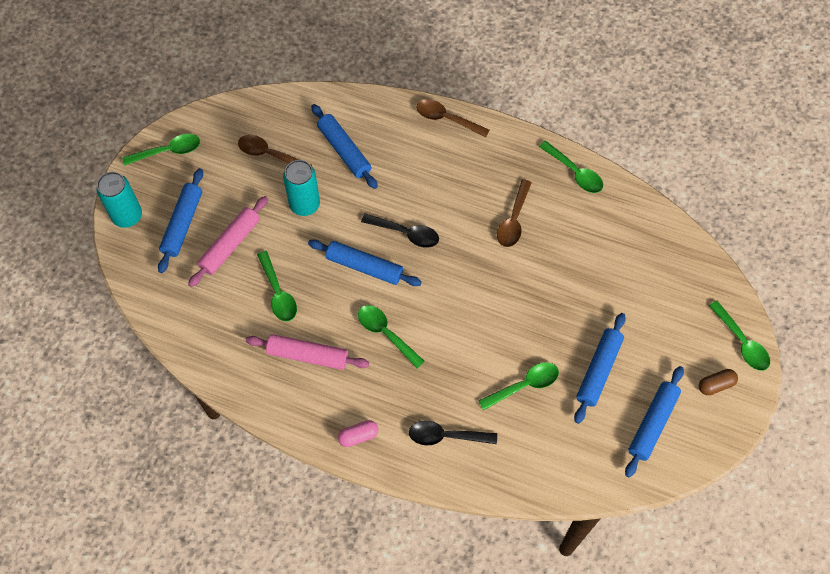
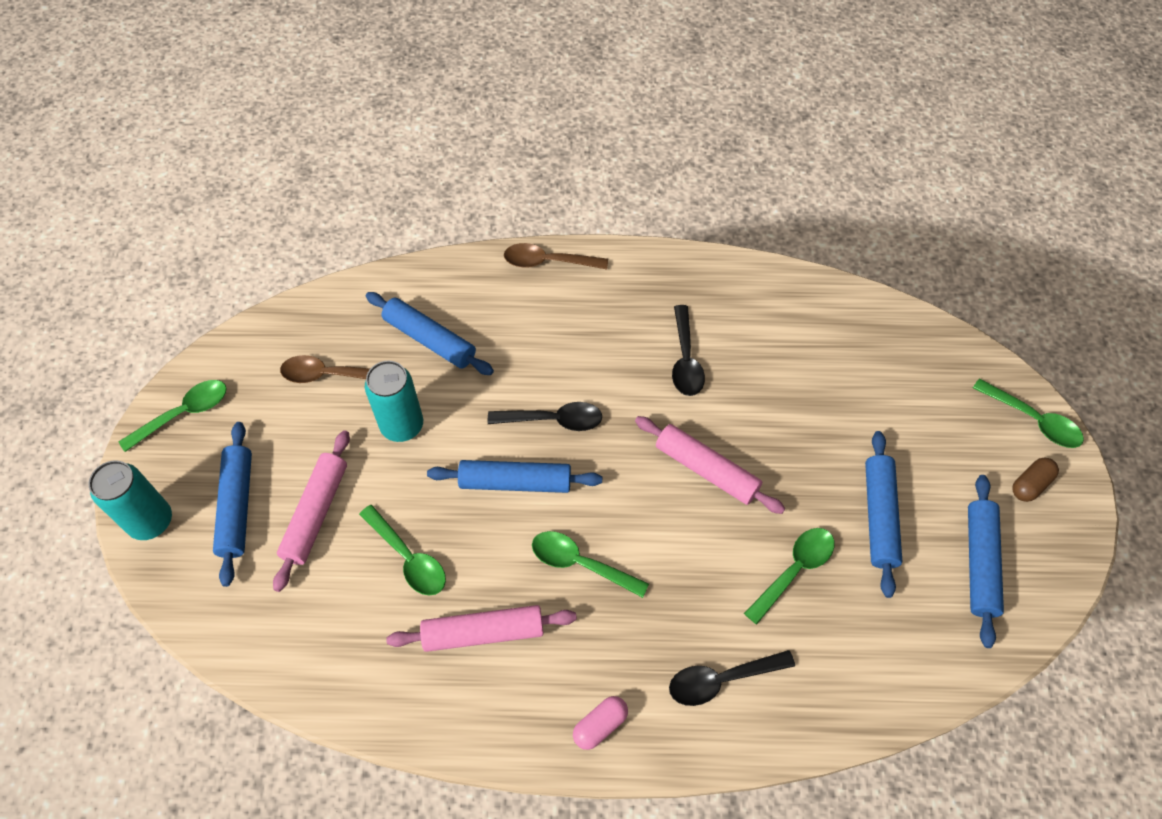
camera: 20 degrees left, 5 degrees down
(495, 300) = (706, 469): none -> pink rolling pin
(513, 220) = (685, 359): brown spoon -> black spoon
(574, 172) = (734, 278): green spoon -> none

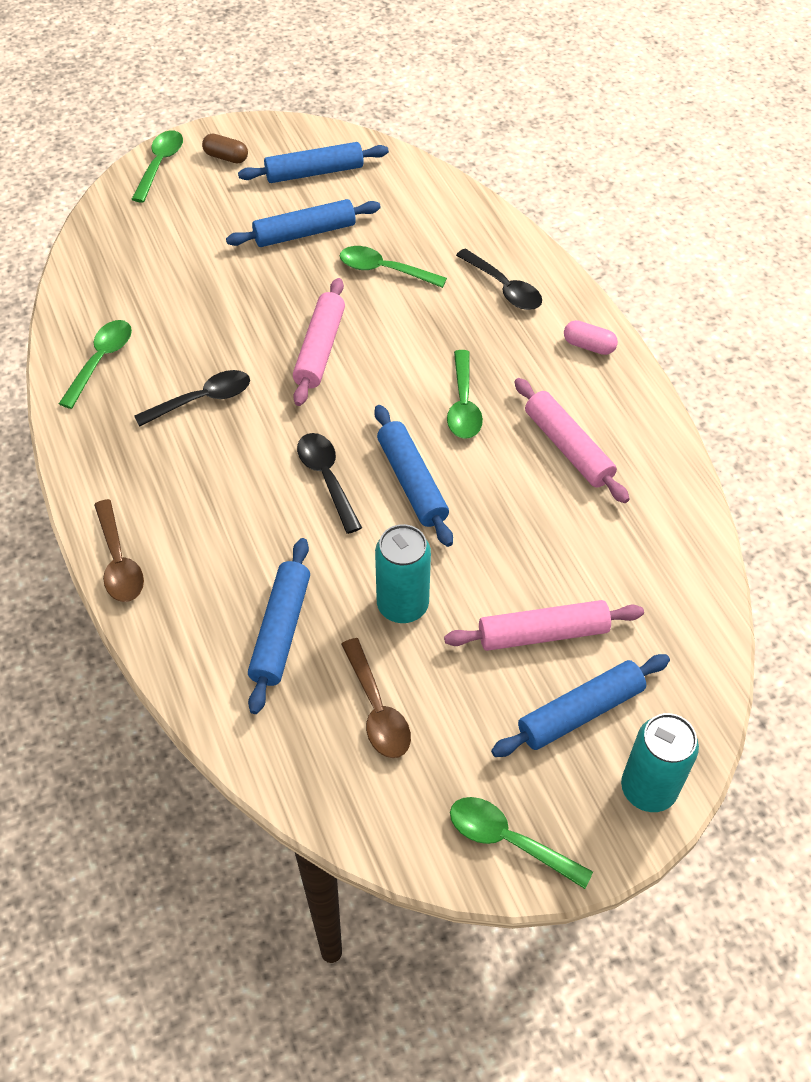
camera: 115 degrees left, 5 degrees down
(408, 558) = (538, 532): green spoon -> green spoon (101, 361)

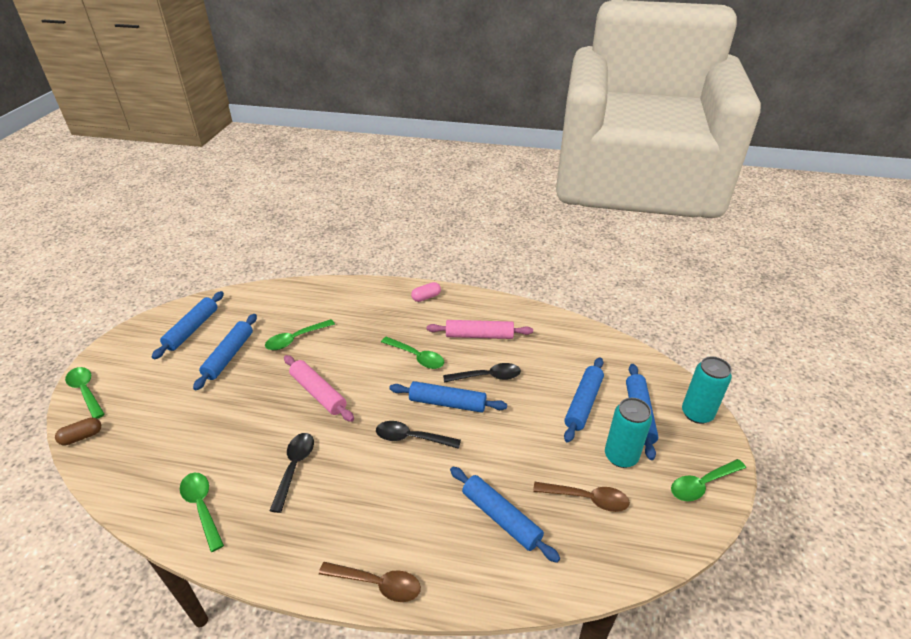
camera: 55 degrees left, 15 degrees down
(226, 157) = (126, 359): brown capsule -> brown capsule (82, 437)
(402, 605) = (525, 450): turquoise can -> turquoise can (621, 456)
(504, 288) = (359, 304): black spoon -> black spoon (487, 376)
(543, 633) = (583, 403): pink rolling pin -> blue rolling pin

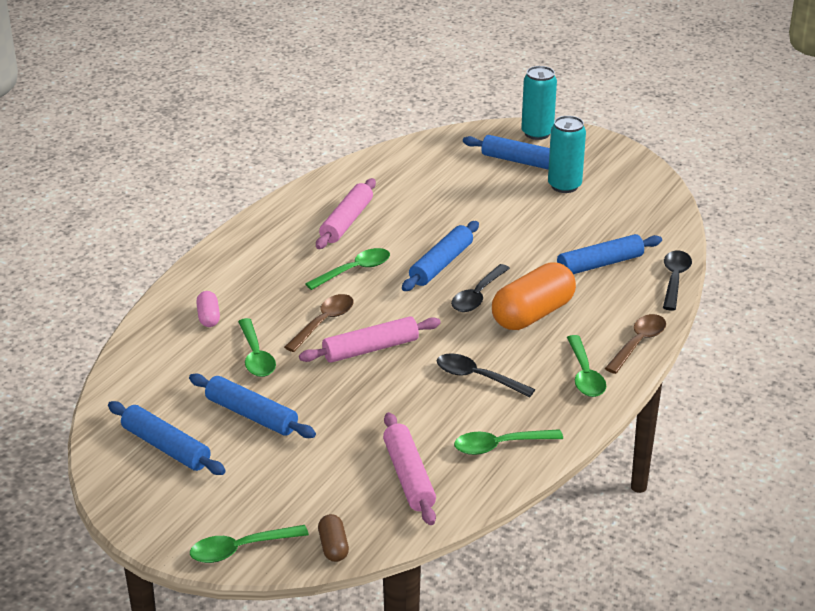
camera: 70 degrees left, 5 degrees down
(161, 457) = (408, 476): none -> pink rolling pin
(397, 483) = (533, 314): none -> orange capsule
(426, 297) = (246, 243): pink capsule -> pink capsule (208, 317)
(487, 376) = (417, 231): black spoon -> black spoon (674, 279)
(583, 403) = (489, 186): blue rolling pin -> none
(587, 499) = (601, 216): brown spoon -> brown spoon (324, 322)
(702, 484) = (613, 157): green spoon -> green spoon (585, 375)

